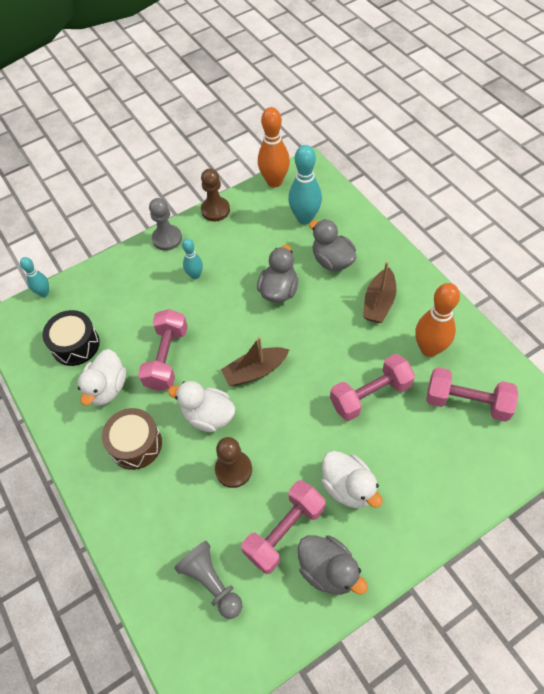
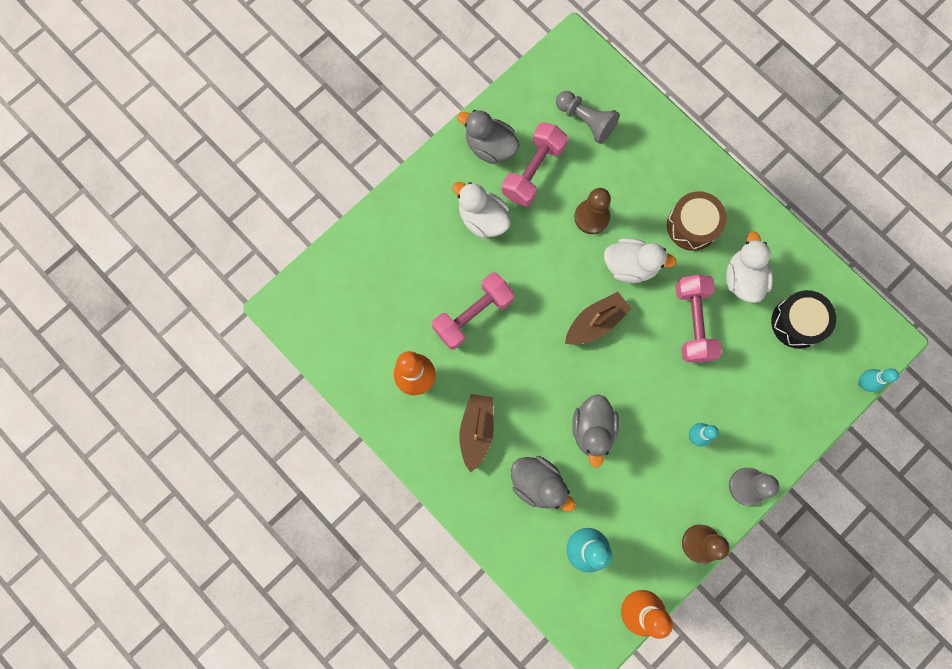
camera: 165 degrees right, 20 degrees up
(467, 402) = (376, 323): pink dumbbell -> none

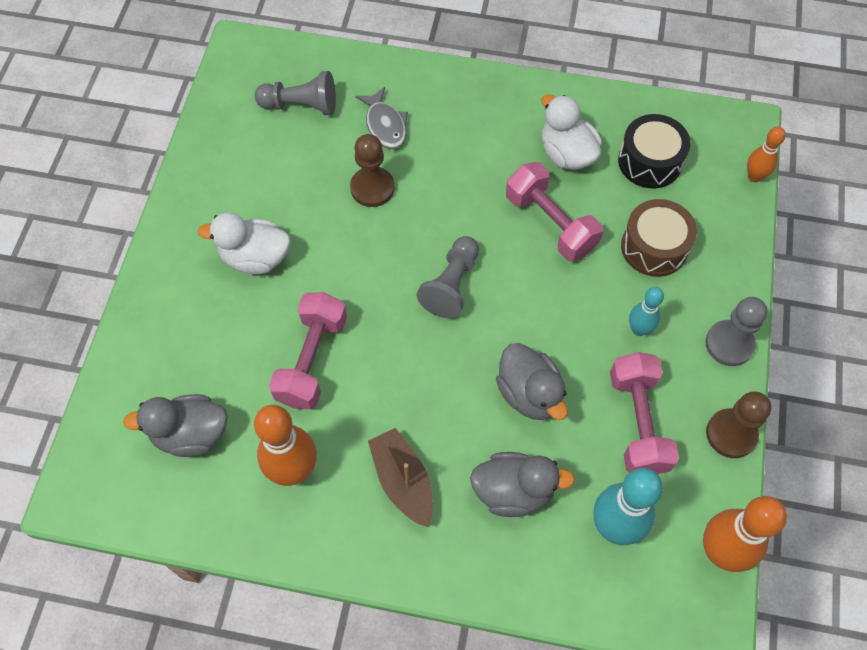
camera: 35 degrees left, 15 degrees down
(490, 147) = (215, 185): grey duck -> grey duck (191, 434)
(533, 171) = (278, 181): pink dumbbell -> pink dumbbell (637, 422)
(595, 322) = (451, 285): brown boat -> grey pawn
(630, 266) = (446, 209): white duck -> none
(633, 174) = (385, 125): none -> grey fish
(692, 226) = (480, 137): brown drum -> brown drum (654, 247)
(863, 383) = (754, 176): turquoise bowling pin -> orange bowling pin

